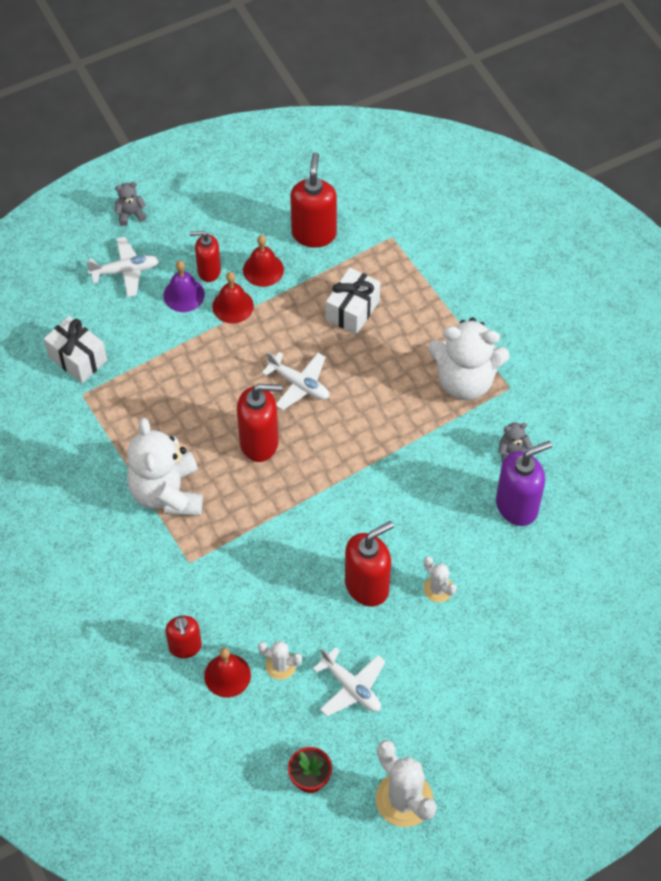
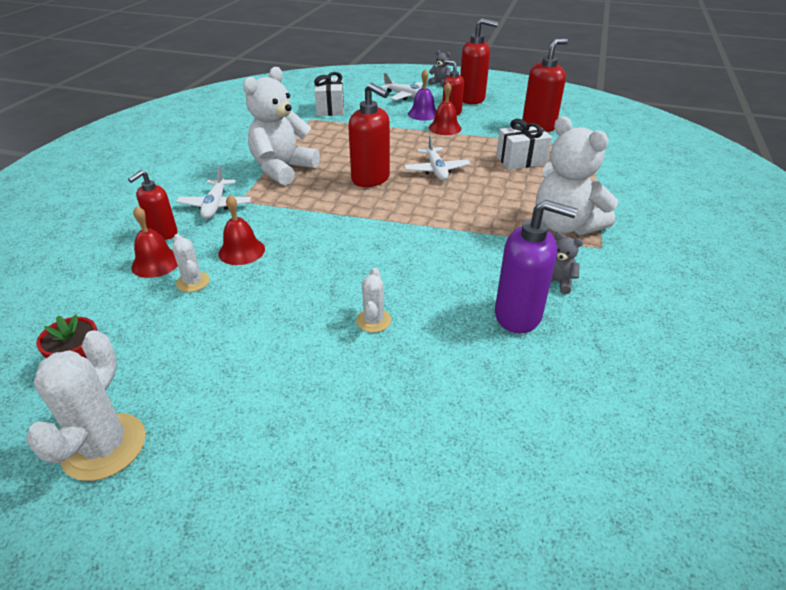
camera: 45 degrees right, 20 degrees down
(263, 269) = (485, 124): red bell -> red bell (241, 251)
(351, 687) = (211, 330): white plane -> white plane (215, 205)
(367, 586) = (323, 282): red soap dispenser -> red soap dispenser (472, 99)

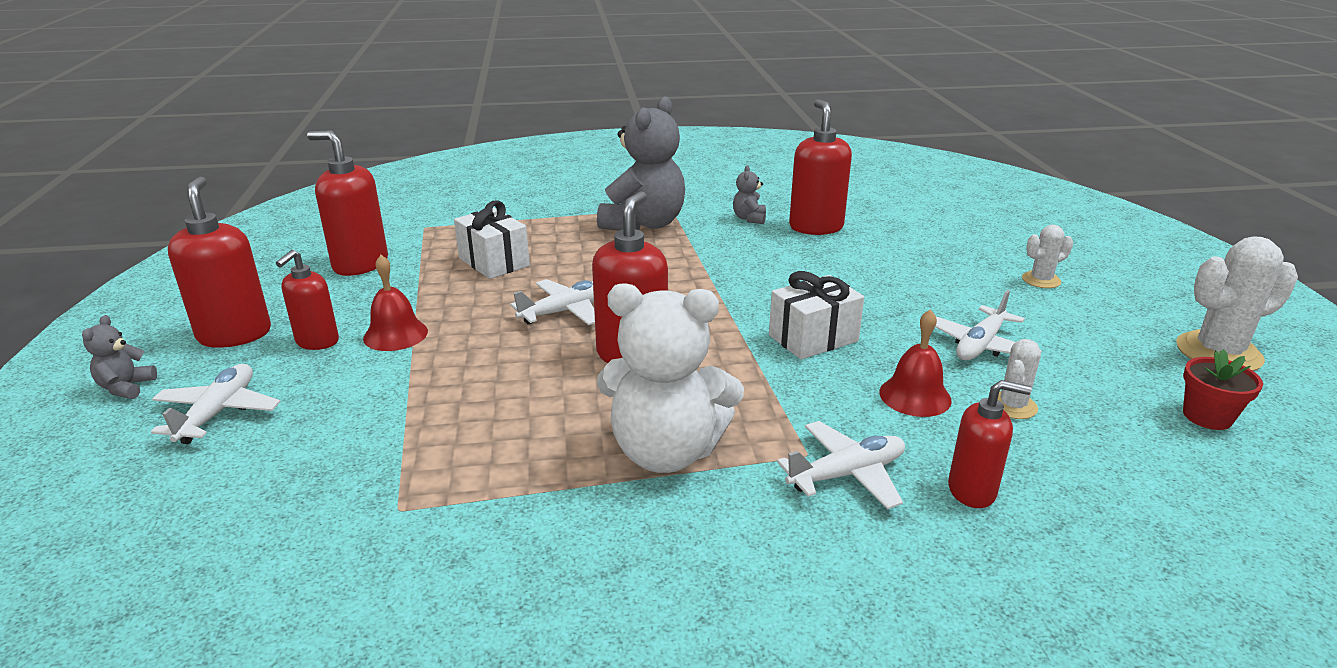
camera: 115 degrees left, 10 degrees down
(156, 263) = (1029, 457): red bell -> none
(258, 306) = (980, 345): none -> white plane
(330, 108) = (320, 499): white gift -> white gift (813, 338)
(373, 320) = (908, 281): white cactus -> white cactus (1041, 280)
(423, 114) = (329, 368): purple bell -> none
(518, 315) = (816, 227): purple soap dispenser -> red soap dispenser
(565, 225) = (644, 224): white teddy bear -> grey teddy bear

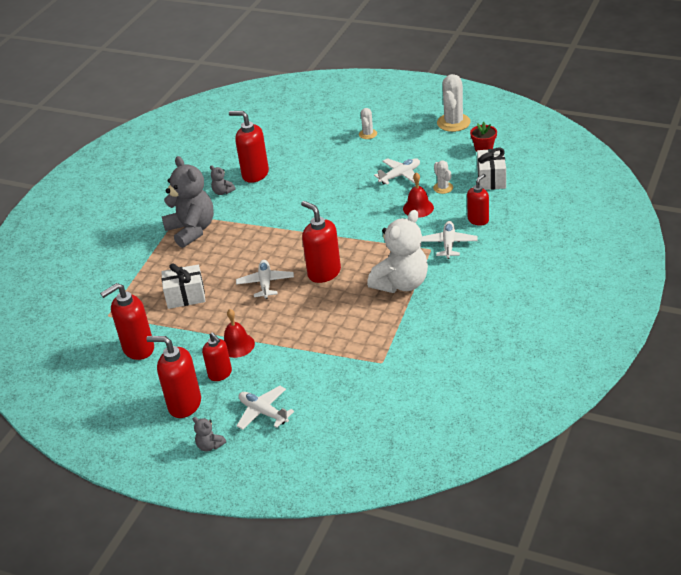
camera: 55 degrees left, 10 degrees up
(813, 338) = (356, 217): white gift -> white gift (491, 179)
(980, 345) = (400, 175): white plane -> white plane turned 105 degrees counterclockwise

